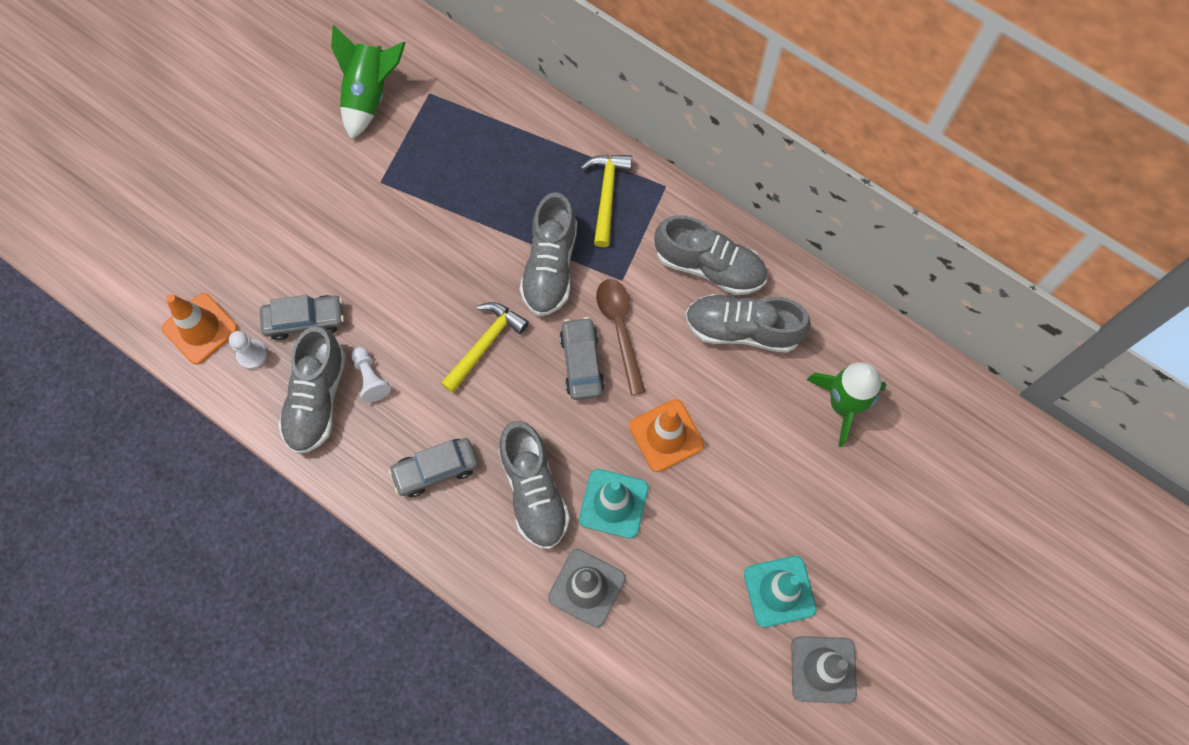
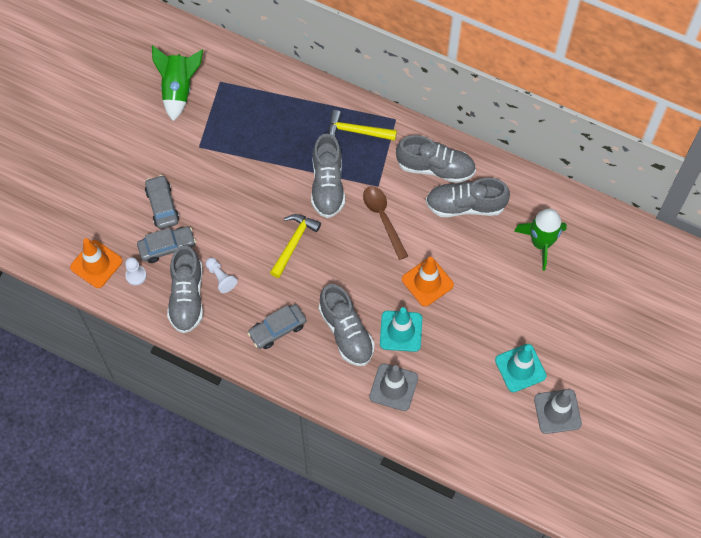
camera: 10 degrees left, 5 degrees down
(581, 363) = (361, 244): grey car -> grey car (162, 206)
(607, 195) = (356, 131): yellow hammer -> yellow hammer turned 75 degrees counterclockwise

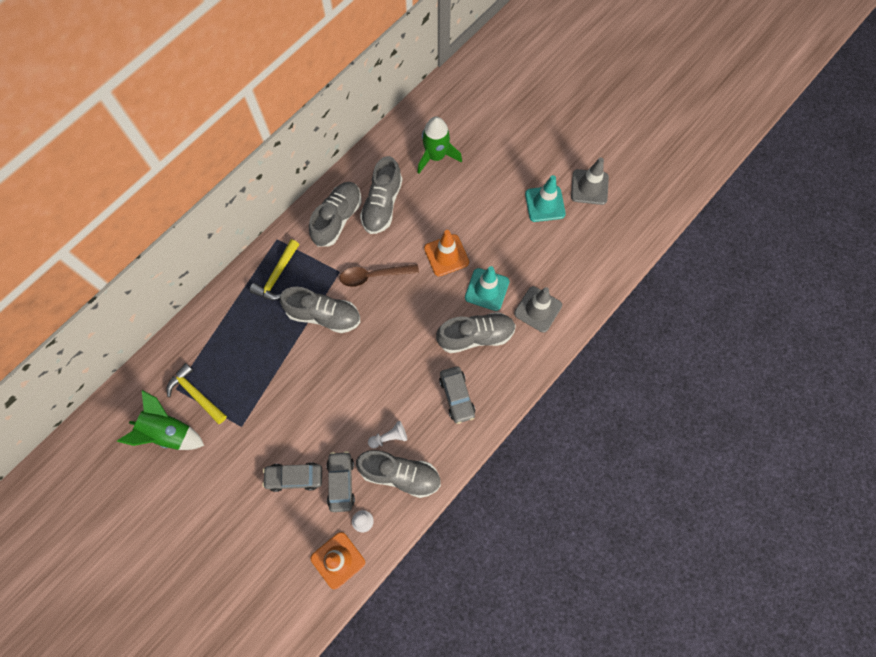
camera: 75 degrees left, 5 degrees up
(294, 243) = (374, 360): yellow hammer -> yellow hammer (196, 394)

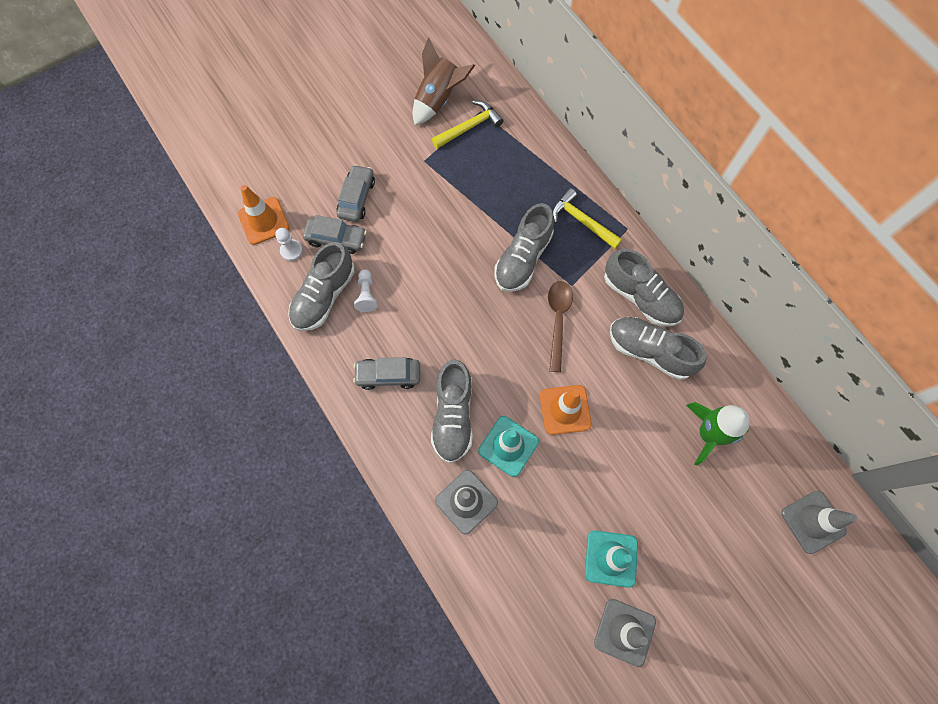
camera: 105 degrees right, 0 degrees up
(168, 432) = (438, 99): green rocket -> brown rocket
(479, 86) = (813, 522): none -> grey traffic cone

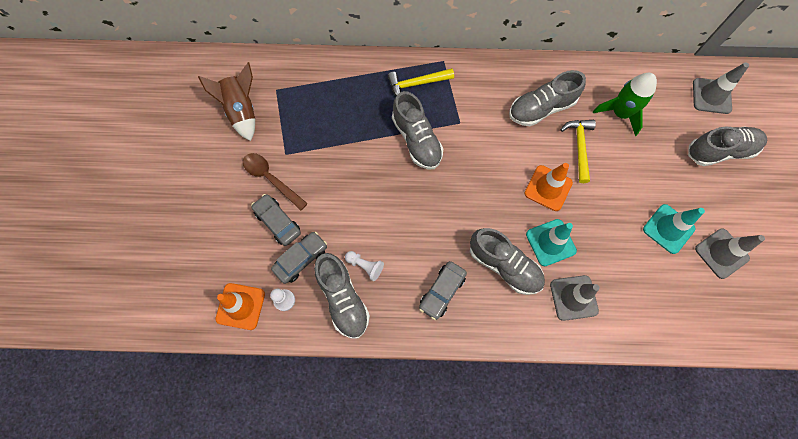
camera: 55 degrees left, 0 degrees up
(469, 127) = (283, 105): yellow hammer -> yellow hammer (579, 147)
(558, 320) = (480, 149): brown spoon -> brown spoon (271, 179)
(640, 297) = (499, 87): grey shoe -> grey shoe (720, 151)

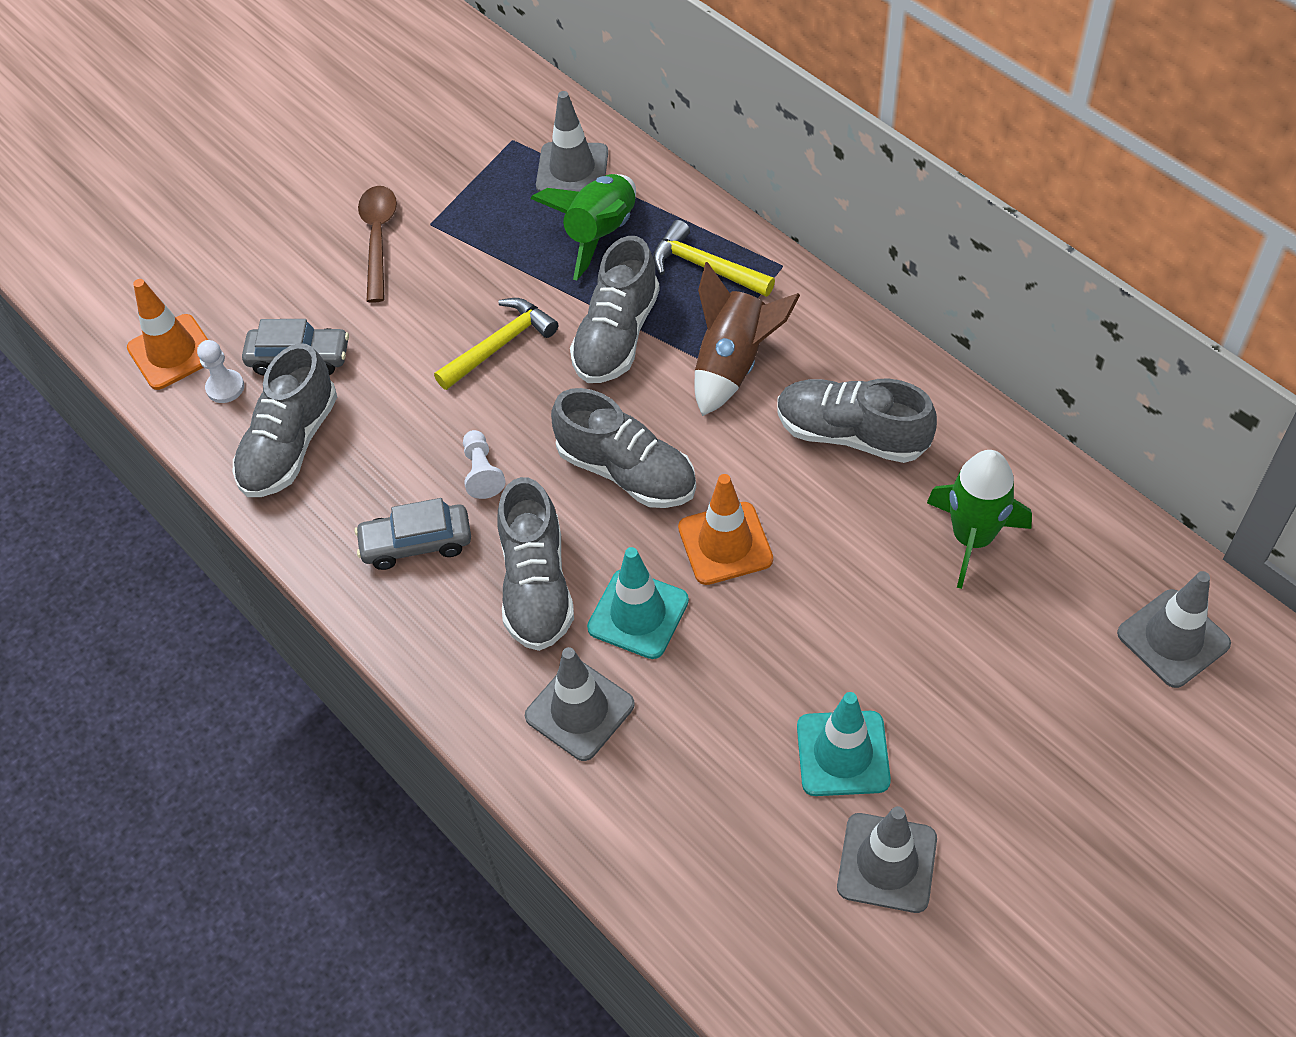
camera: 50 degrees right, 15 degrees down
(242, 111) = (440, 135): brown rocket -> brown rocket (733, 364)
(278, 222) = (325, 294): grey car -> none
(317, 83) = (572, 169): none -> grey traffic cone
(360, 102) = (600, 234): none -> green rocket
(365, 266) = (362, 430): white pawn -> white pawn (482, 472)
(579, 147) = (843, 530): yellow hammer -> yellow hammer (500, 345)
(720, 151) = (1080, 726): grey shoe -> grey shoe (626, 471)

